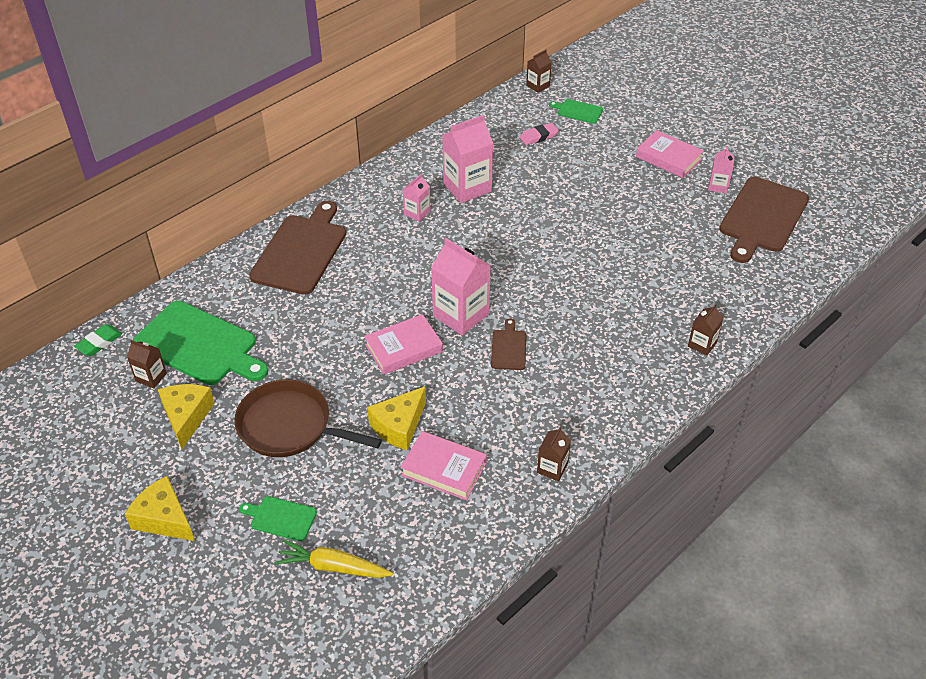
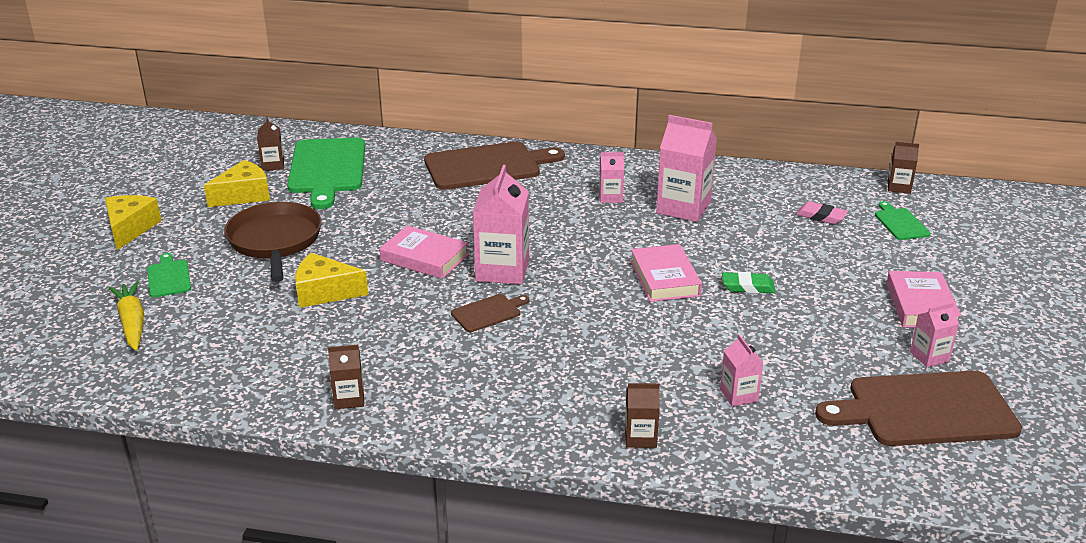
camera: 55 degrees right, 15 degrees down
(99, 342) = (289, 132): green eraser -> green eraser (748, 287)
(444, 469) = (293, 336): pink book -> pink book (665, 278)
(694, 281) = (738, 395): none -> pink carton

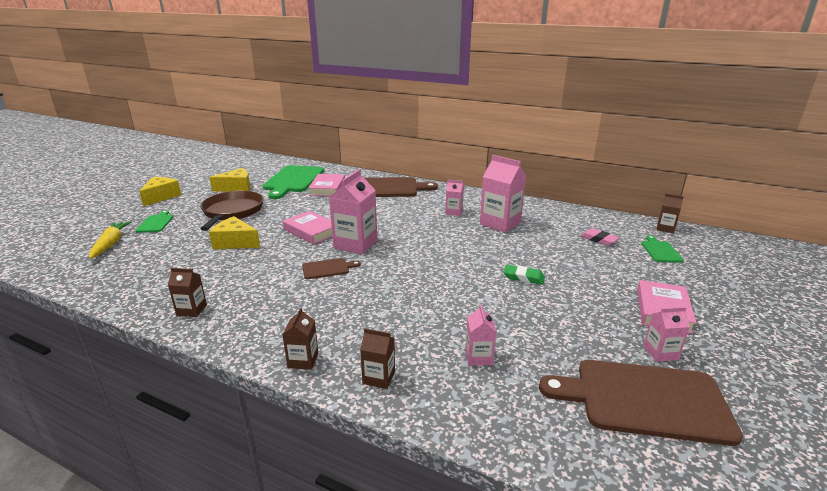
camera: 15 degrees right, 5 degrees down
(273, 165) = (265, 176): brown carton -> brown carton (303, 360)
(665, 278) = (464, 264): pink book -> pink book (327, 188)

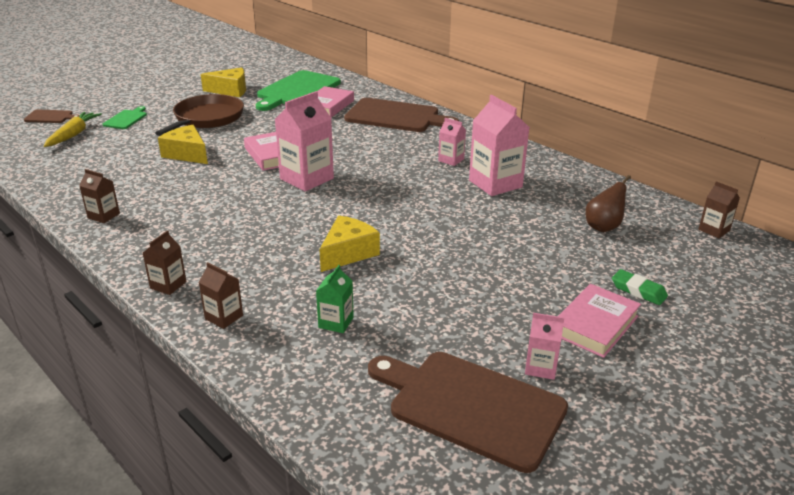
camera: 20 degrees right, 5 degrees up
(161, 197) = (149, 90): yellow cheese -> yellow cheese (348, 253)
(328, 268) = (257, 200): brown cutting board -> brown cutting board (50, 117)
(478, 357) = (336, 322): pink carton -> green carton
(523, 277) = (462, 253): green eraser -> green eraser (638, 291)
(598, 239) = (603, 227): pink eraser -> brown pear
(660, 251) = (673, 257): green cutting board -> none

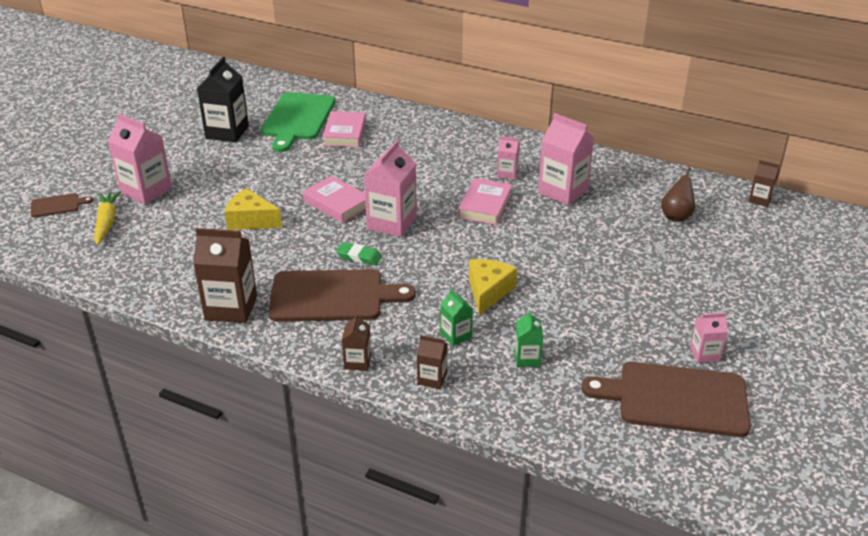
camera: 20 degrees left, 5 degrees up
(103, 216) = (231, 308): brown carton -> brown carton, size x1.91
(126, 119) = (146, 191): green cutting board -> pink carton
(207, 119) = (233, 173): brown pan -> none
(230, 90) = (227, 132): yellow cheese -> black carton
(282, 284) = (456, 335): none -> green carton
(396, 116) = (421, 133): brown cutting board -> brown cutting board (332, 296)
(595, 325) = (721, 308): pink book -> pink book (485, 206)
(638, 291) = (735, 270): green eraser -> green eraser (359, 257)

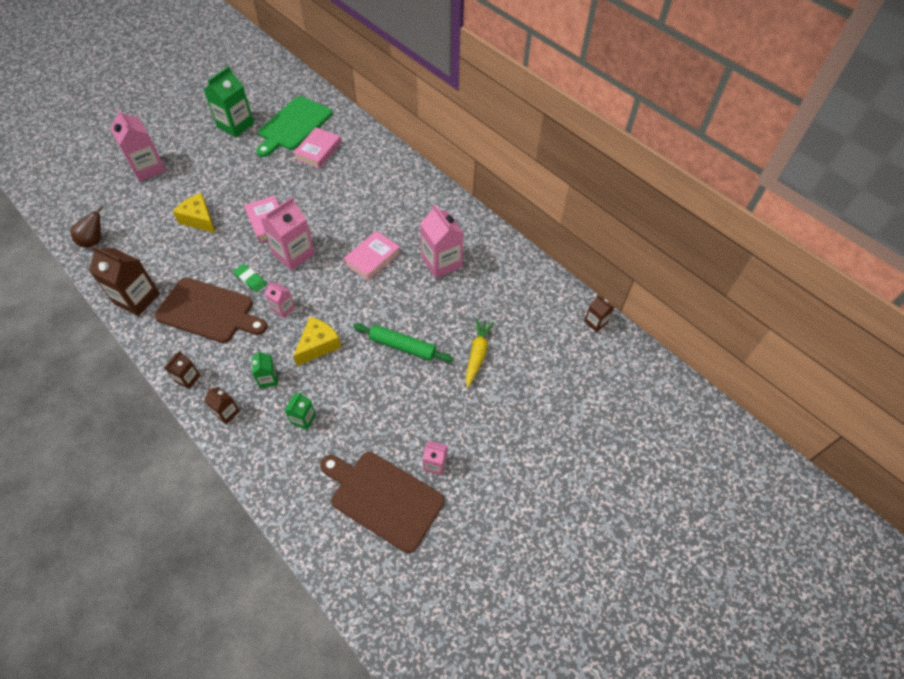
camera: 20 degrees right, 20 degrees up
(57, 205) = (84, 164): brown cutting board -> none
(106, 223) = (105, 191): yellow carrot -> yellow carrot (477, 354)
(227, 132) = (235, 125): black carton -> green carton
(507, 173) = (411, 230): pink carton -> pink carton (283, 308)
(583, 268) = (402, 346): none -> green rolling pin
(676, 216) = (513, 317): brown pear -> brown pear (94, 241)

